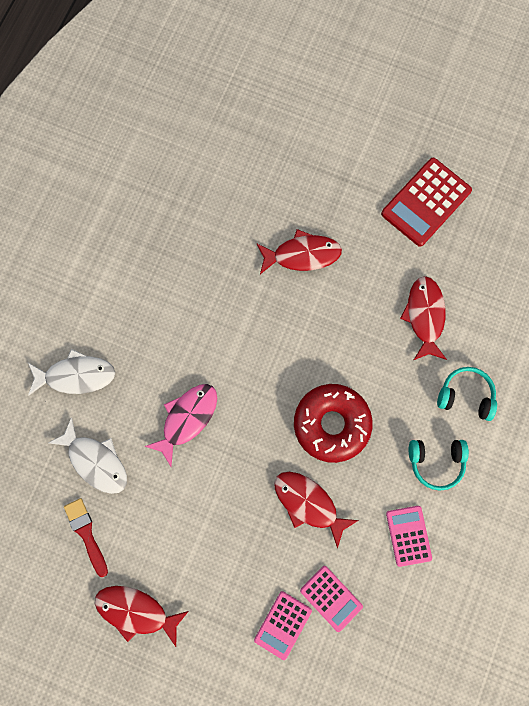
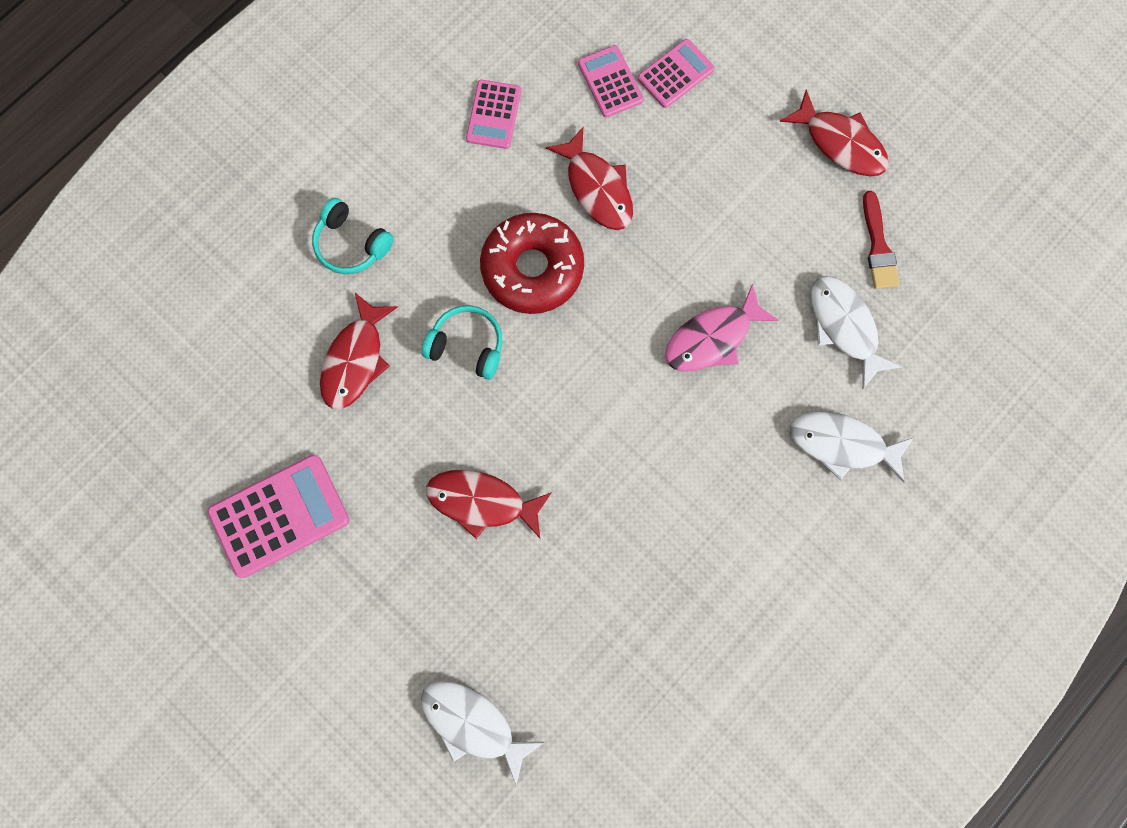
camera: 160 degrees left, 0 degrees up
(256, 129) = (473, 723): none -> white fish
(426, 202) = (279, 515): red calculator -> pink calculator
(436, 462) = (424, 182): turquoise headphones -> turquoise headphones (467, 346)

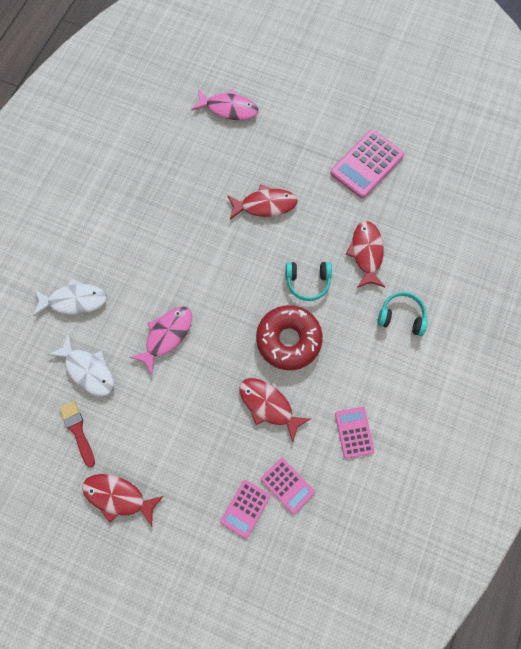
camera: 160 degrees right, 5 degrees down
(473, 723) = (229, 109): white fish -> pink fish

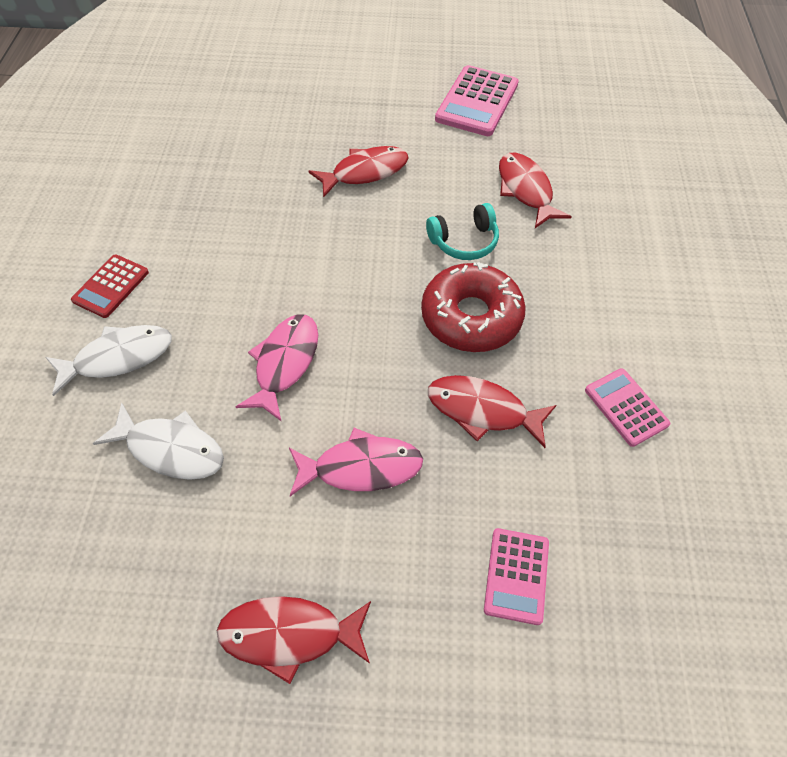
camera: 20 degrees left, 15 degrees down
(78, 430) = (180, 548): red brush -> none
(82, 248) = (111, 286): none -> red calculator
(229, 109) = (272, 87): pink fish -> pink fish (361, 467)
(287, 485) = (566, 516): pink calculator -> none
(401, 317) = (610, 247): turquoise headphones -> none

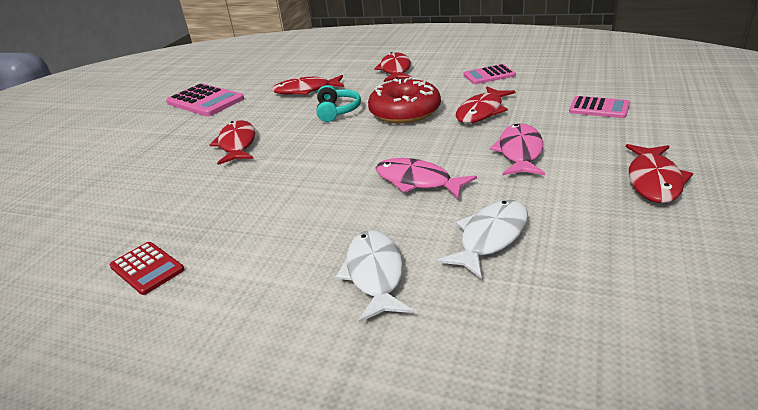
camera: 70 degrees left, 25 degrees down
(111, 286) = (275, 284): red calculator -> red calculator (147, 268)
(621, 276) = (395, 70): none -> red fish

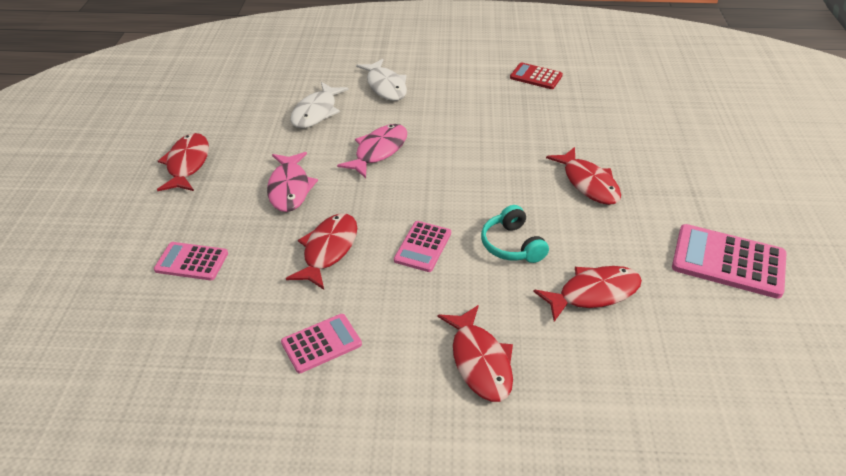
camera: 160 degrees right, 10 degrees up
(405, 112) = (423, 247): red donut -> pink calculator
(417, 181) = (378, 151): pink fish -> pink fish turned 75 degrees counterclockwise

